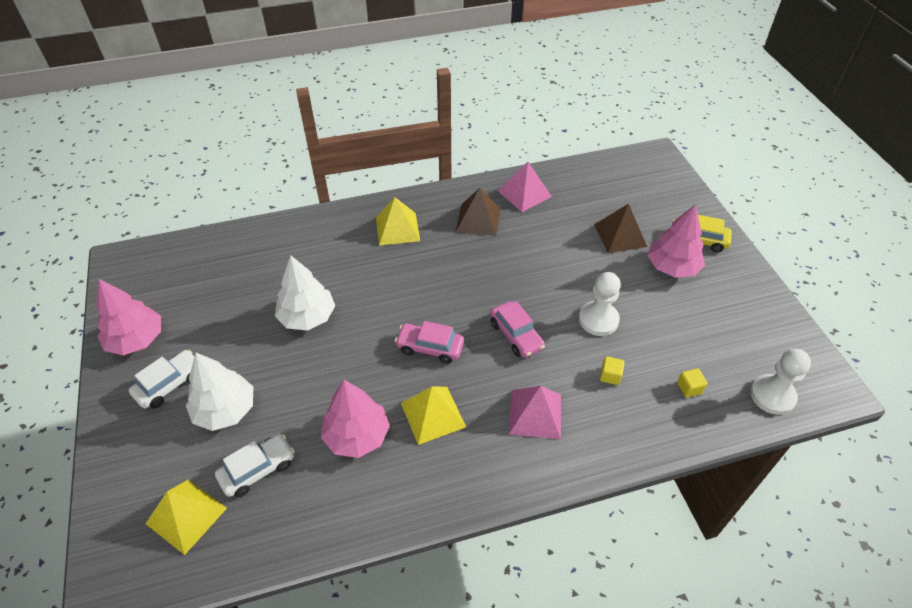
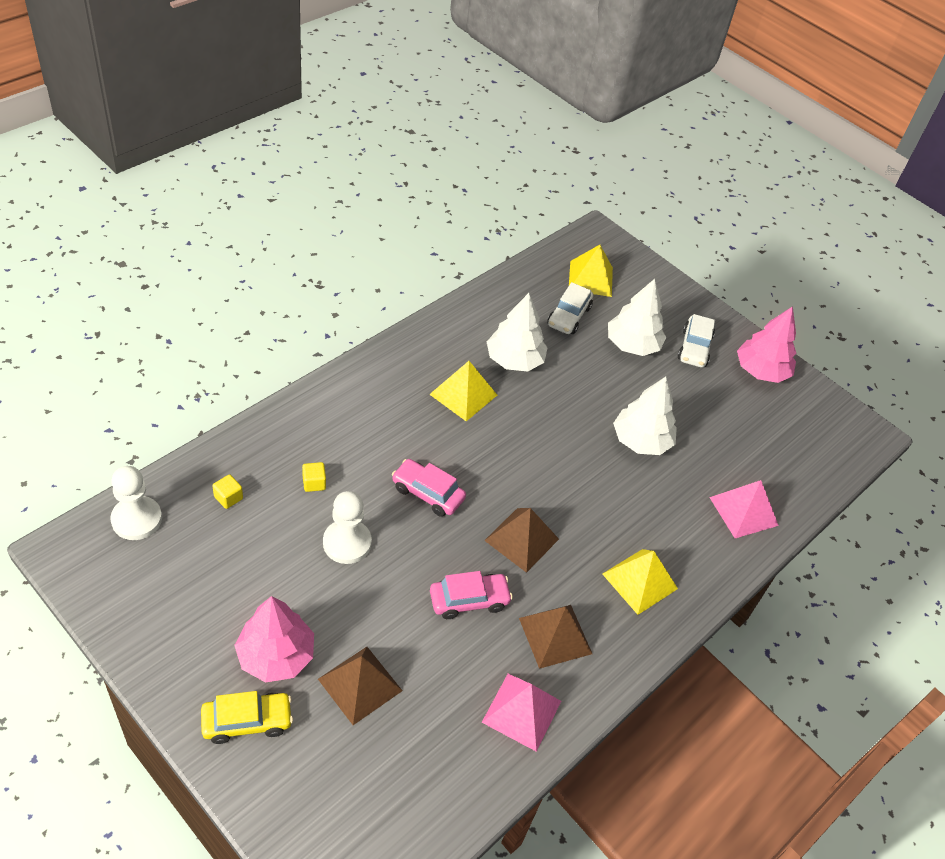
camera: 145 degrees right, 0 degrees up
(357, 435) = (514, 360): pink tree -> white tree
(430, 347) = (505, 451): pink car -> pink car (469, 600)
(462, 279) = (521, 539): none -> brown pyramid
(535, 414) = (373, 424): pink pyramid -> pink pyramid (743, 511)

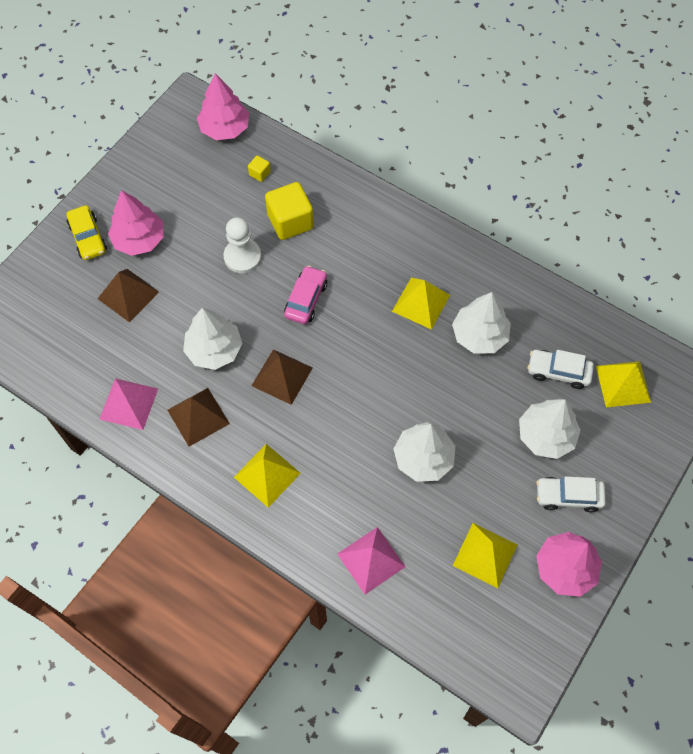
camera: 85 degrees right, 15 degrees up
(137, 519) = (225, 128): white pawn -> pink tree
(314, 483) = (290, 221): yellow cube -> yellow cube, size x2.21
(469, 600) = (214, 349): pink car -> white tree
(745, 422) = (485, 555): none -> yellow pyramid

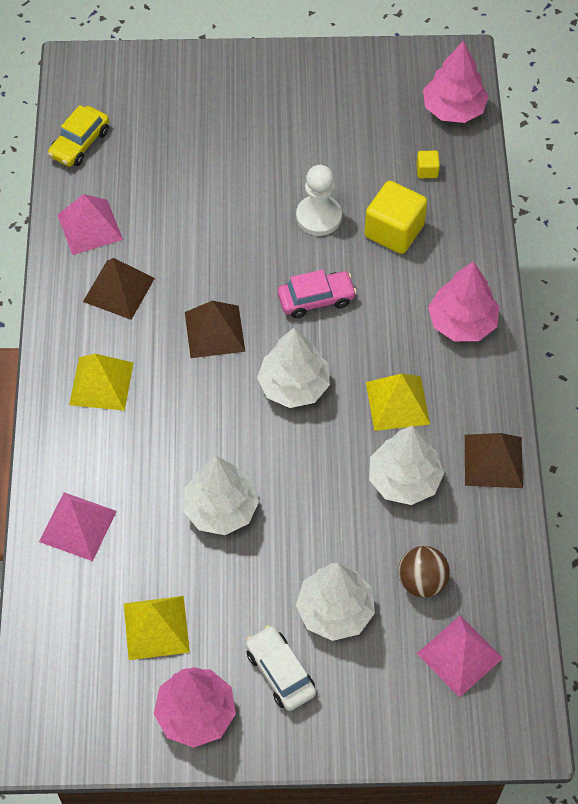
camera: 55 degrees right, 5 degrees down
(88, 238) = (234, 83): yellow car -> yellow car (80, 143)
(128, 295) = (200, 153): brown pyramid -> brown pyramid (493, 461)
(139, 239) = (266, 123): pink tree -> pink tree (462, 322)
(214, 349) = (198, 258): white tree -> white tree (294, 385)
(558, 372) = (422, 581): white car -> brown ball
(623, 384) = (459, 655): yellow pyramid -> pink pyramid

